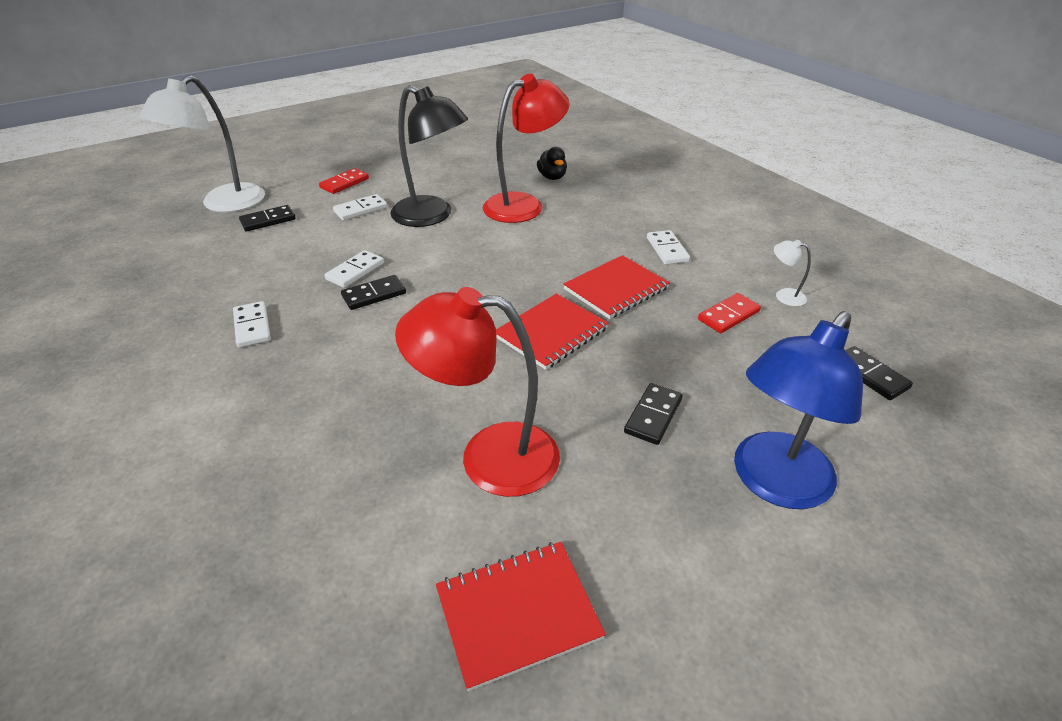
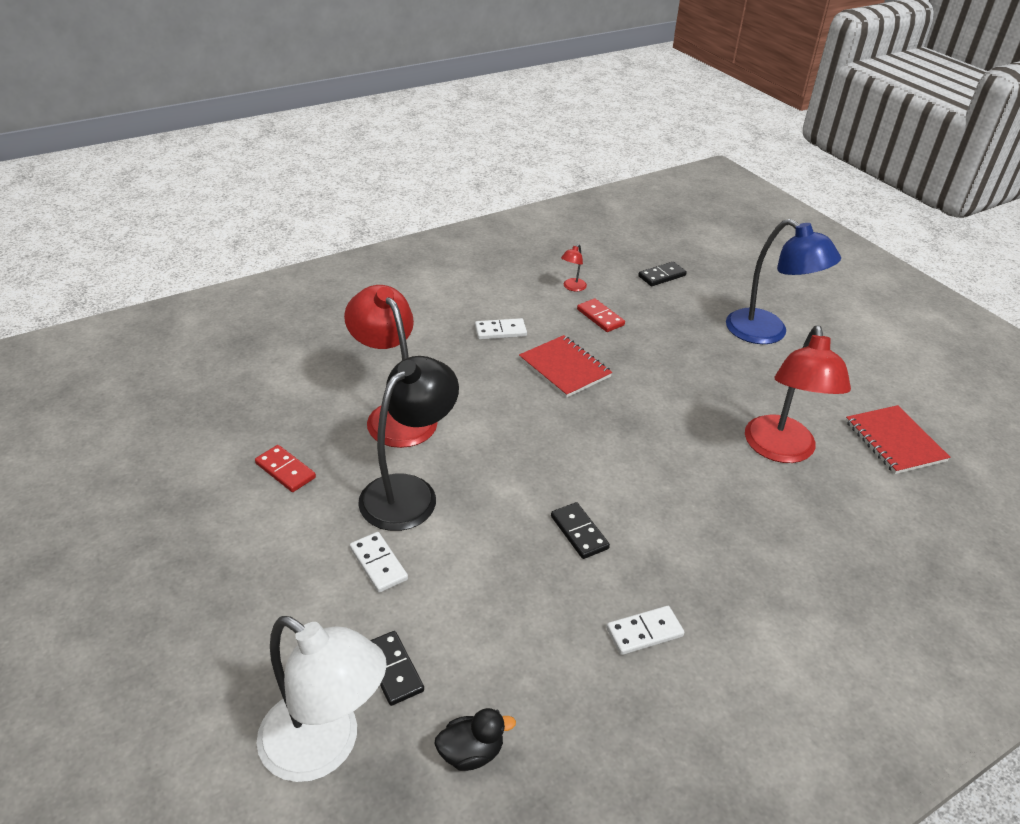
camera: 90 degrees left, 0 degrees up
(344, 183) = (288, 592): red domino -> red domino (285, 470)
(355, 271) = (532, 553): white domino -> none
(551, 333) = (632, 410): red notebook -> none
(552, 177) = (328, 389): black duck -> black duck (471, 752)
(653, 416) = (720, 370): black domino -> none
(784, 295) = (572, 287): white lamp -> red lamp

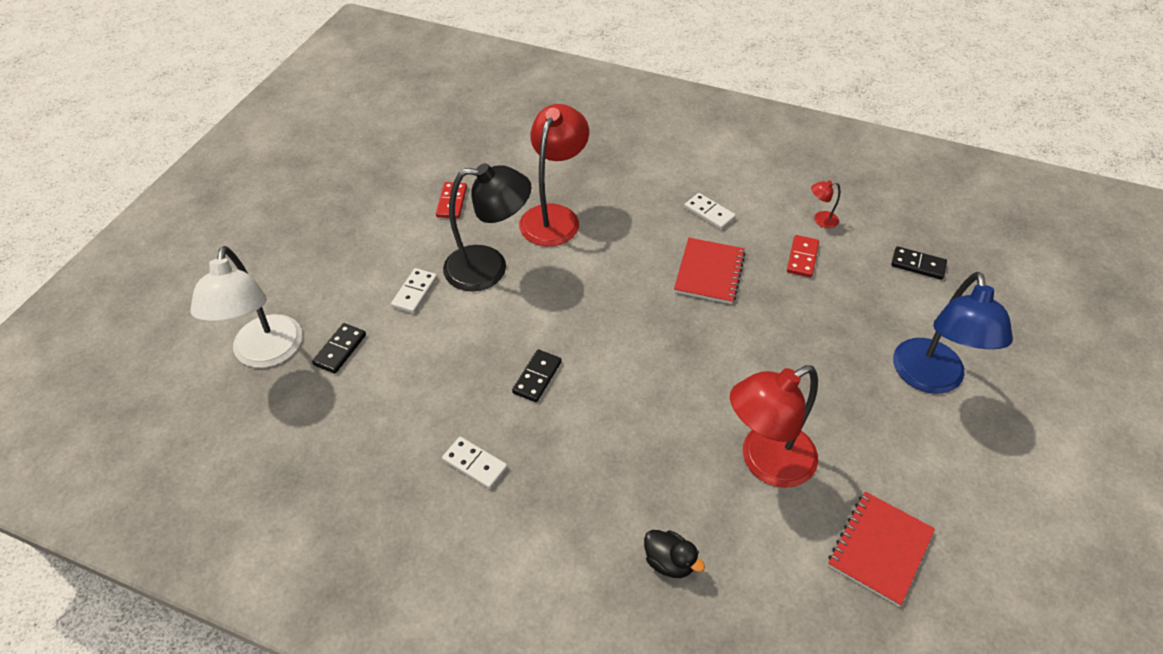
camera: 55 degrees right, 10 degrees up
(471, 752) = (308, 423): black duck -> black duck (669, 562)

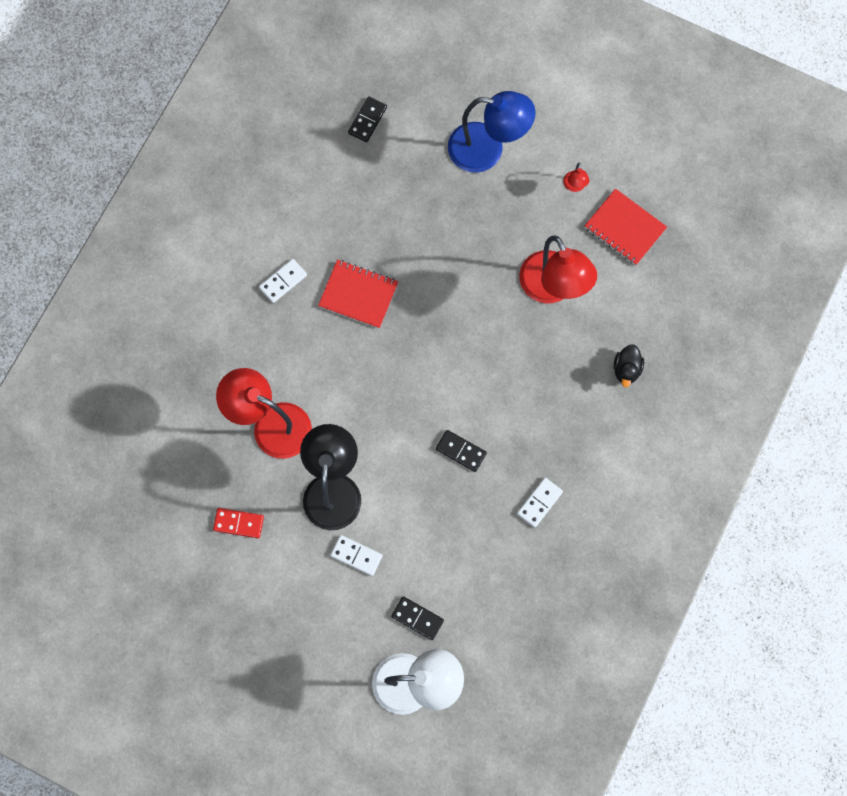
camera: 85 degrees left, 25 degrees up
(669, 562) = (626, 369): black duck -> black duck turned 150 degrees clockwise
(802, 258) = (349, 213): red domino -> none
(820, 220) = (304, 185): red lamp -> red lamp (574, 186)

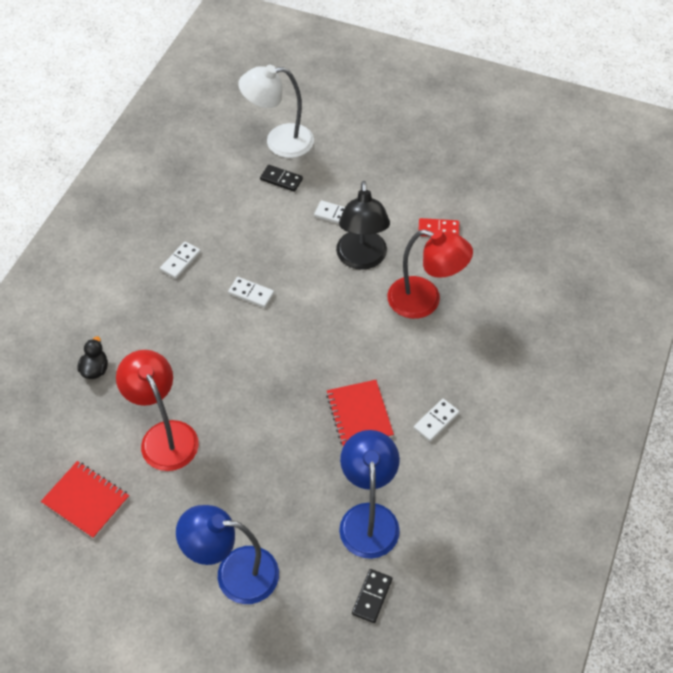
camera: 175 degrees right, 20 degrees down
(358, 295) = (359, 415): red notebook -> red notebook turned 60 degrees clockwise
(362, 190) = (368, 518): none -> blue lamp
(461, 451) = (251, 293): black domino -> white domino
(574, 186) = (137, 540): red lamp -> none

